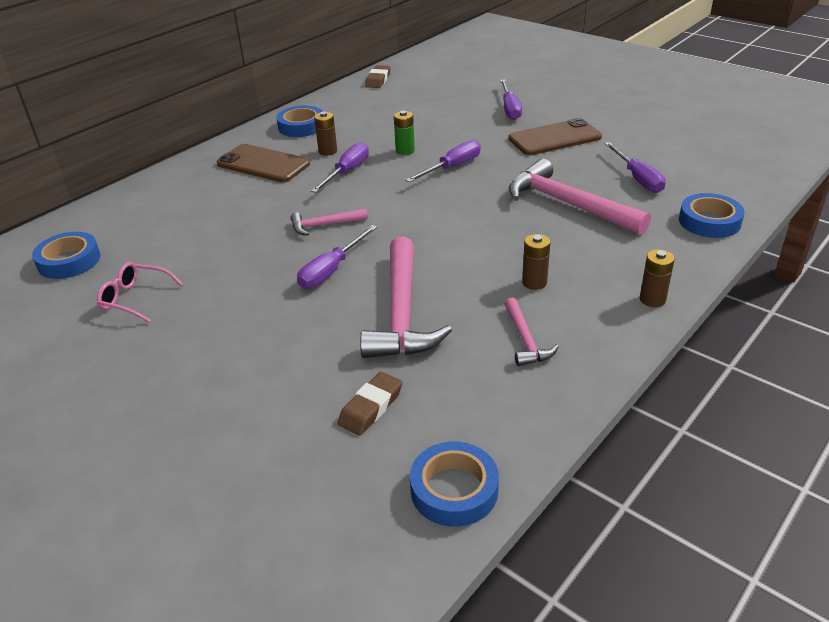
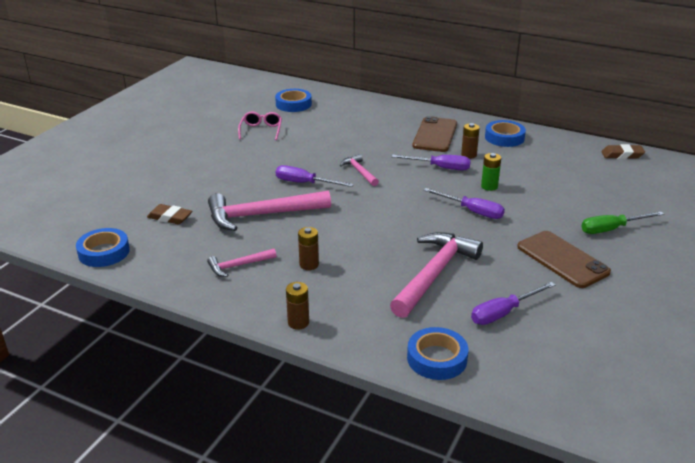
camera: 75 degrees right, 5 degrees down
(509, 109) = (611, 229): purple screwdriver -> green screwdriver

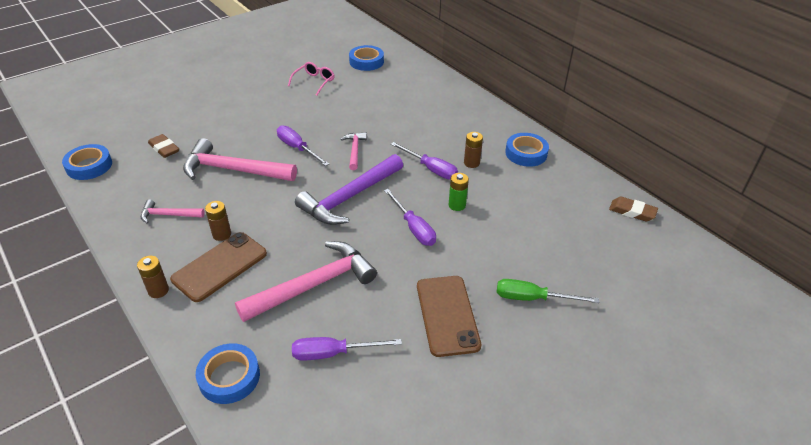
camera: 25 degrees right, 10 degrees up
(394, 206) = (349, 197): none -> purple hammer
(435, 135) = (461, 130): brown phone -> brown phone (220, 266)

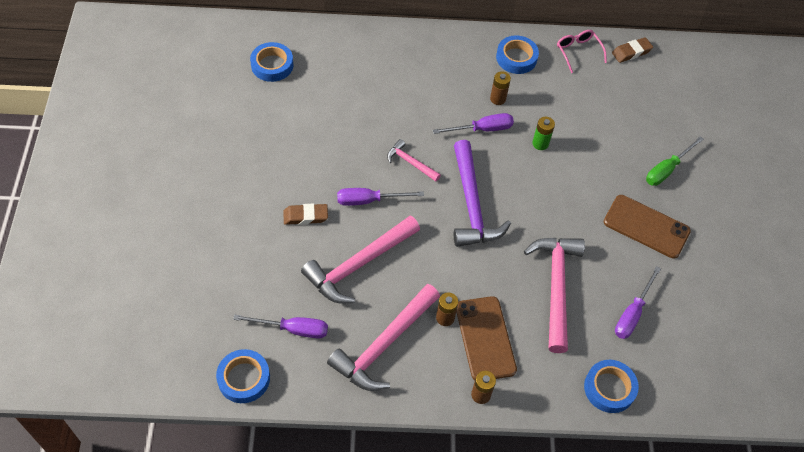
camera: 55 degrees left, 15 degrees up
(164, 149) = (271, 303): brown eraser -> brown eraser (305, 216)
(168, 215) = (384, 345): pink hammer -> pink hammer, size x1.98
(314, 82) = (268, 126): pink glasses -> pink glasses (578, 52)
(413, 228) = (543, 187): purple screwdriver -> purple screwdriver (293, 329)

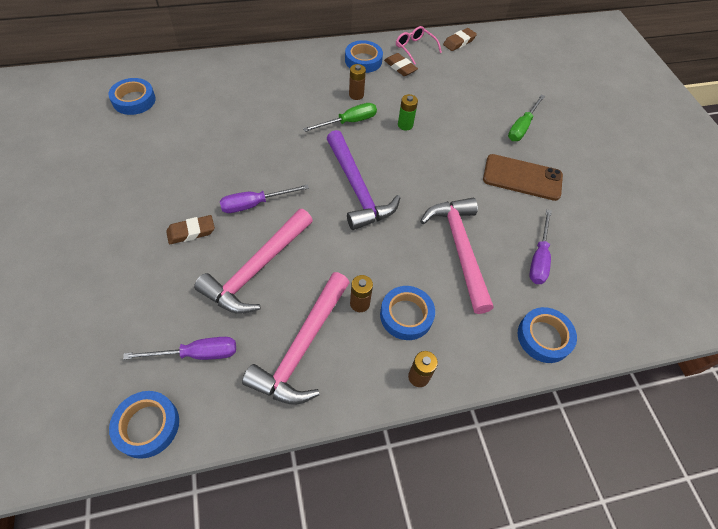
camera: 15 degrees left, 0 degrees up
(410, 162) = (288, 162): pink hammer -> none
(482, 129) = (349, 122): purple screwdriver -> green screwdriver
(485, 338) = (406, 315): brown phone -> blue tape
(554, 73) = (400, 67): none -> brown eraser

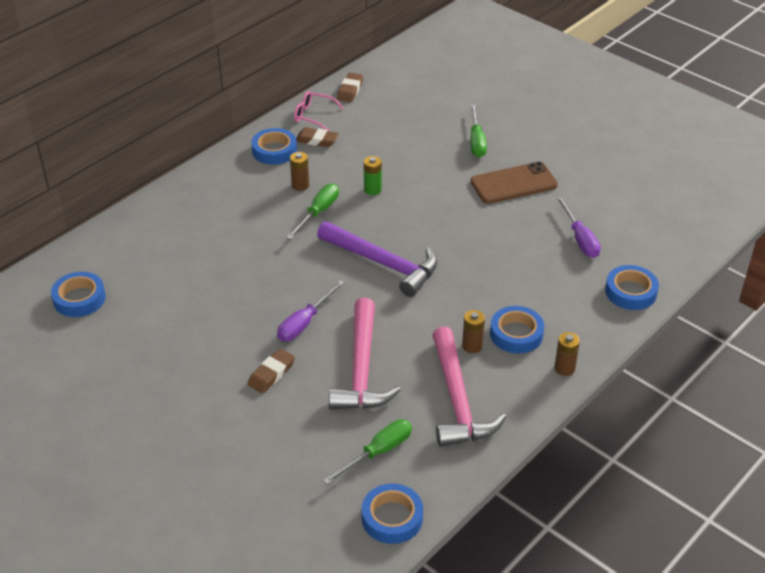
camera: 30 degrees left, 15 degrees down
(197, 354) = (378, 452): purple screwdriver -> green screwdriver
(459, 249) = (513, 264): pink hammer -> none

